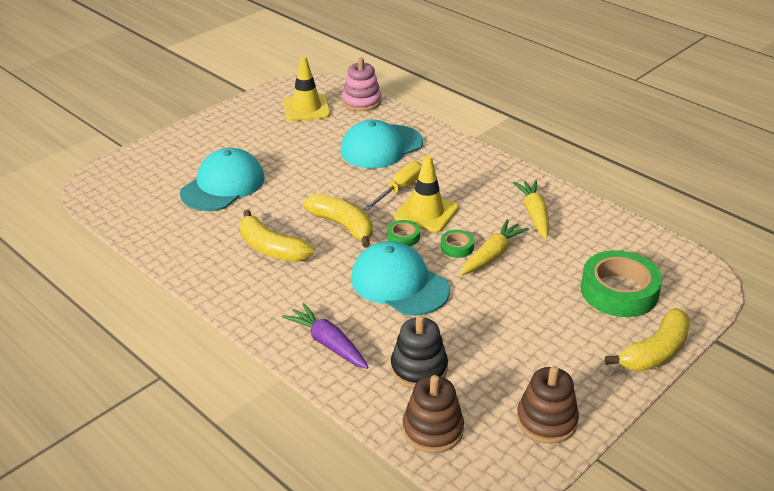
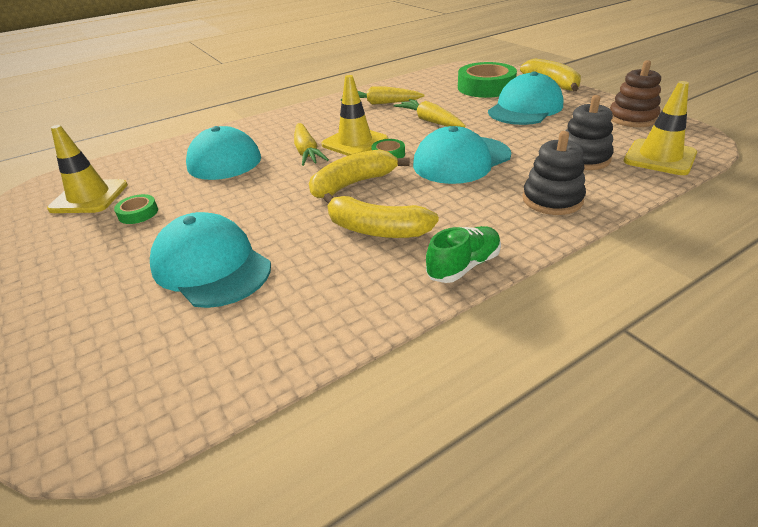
camera: 75 degrees left, 0 degrees up
(225, 296) = (463, 266): none -> green shoe
(271, 248) = (376, 230): yellow banana -> yellow banana turned 60 degrees clockwise
(328, 343) = (552, 199): purple carrot -> black stacking toy
(361, 102) = (119, 163): pink stacking toy -> none
(399, 189) = (307, 152): yellow screwdriver -> yellow carrot
(433, 429) = (659, 157): brown stacking toy -> yellow traffic cone
(457, 247) = (414, 133): green tape -> green tape (138, 213)
(553, 326) = (525, 108): none -> turquoise cap

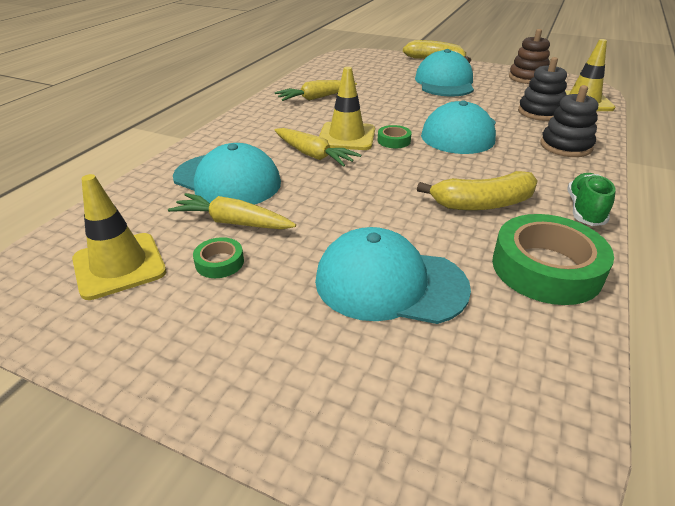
camera: 35 degrees left, 0 degrees up
(354, 183) = (403, 172): yellow banana -> none
(430, 121) = (385, 106): yellow carrot -> yellow carrot (233, 222)
(486, 87) = (388, 70): green tape -> green tape (546, 268)

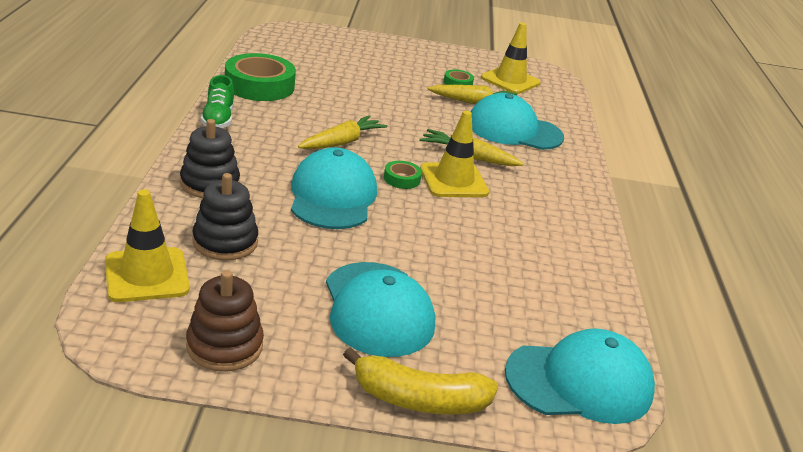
camera: 155 degrees right, 5 degrees down
(316, 98) = (542, 245): yellow carrot -> yellow carrot (342, 142)
(390, 283) = (354, 77): turquoise cap -> turquoise cap (579, 382)
(482, 204) = (302, 121): yellow banana -> none

